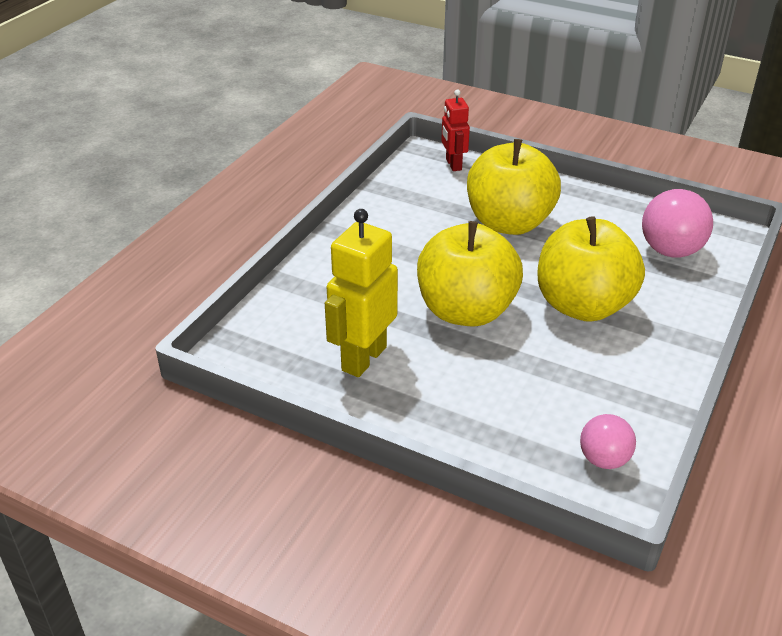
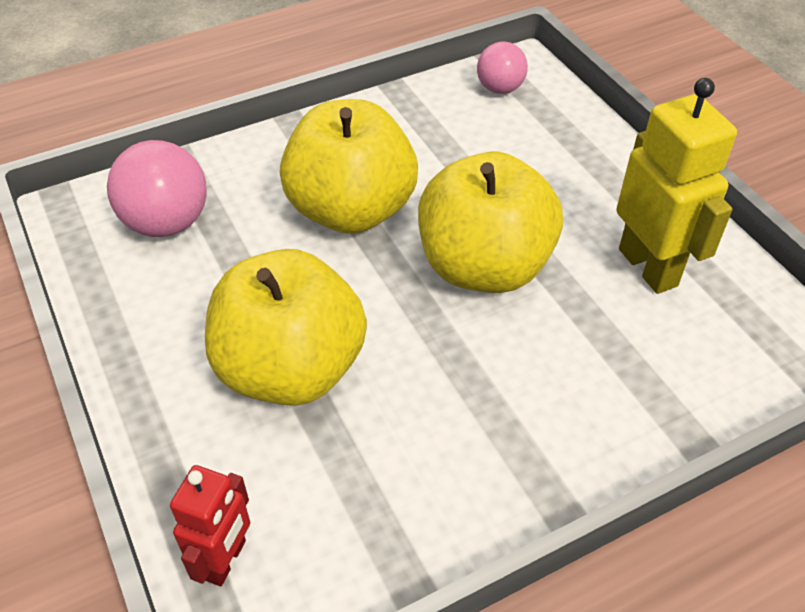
camera: 145 degrees left, 10 degrees up
(363, 358) = (648, 267): yellow robot -> yellow robot turned 90 degrees counterclockwise

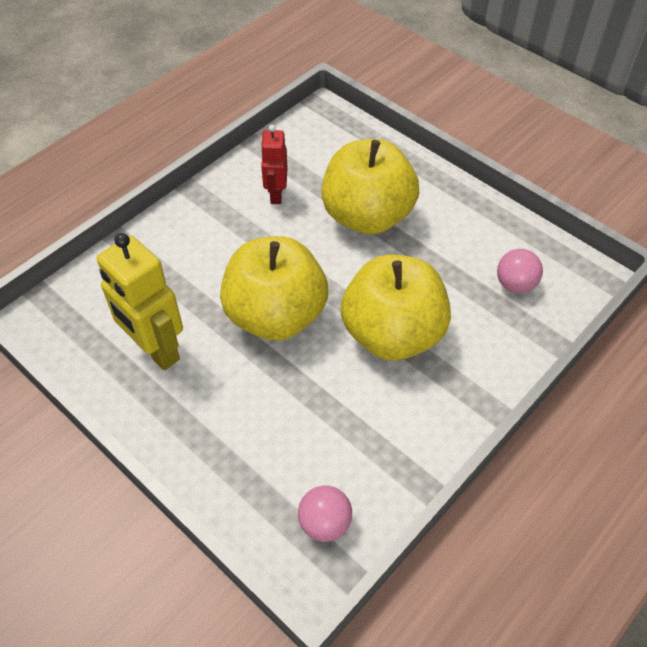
camera: 160 degrees right, 5 degrees up
(167, 223) = (515, 284): pink ball -> pink ball, size x0.62
(226, 560) = (346, 132): red robot -> red robot (276, 194)

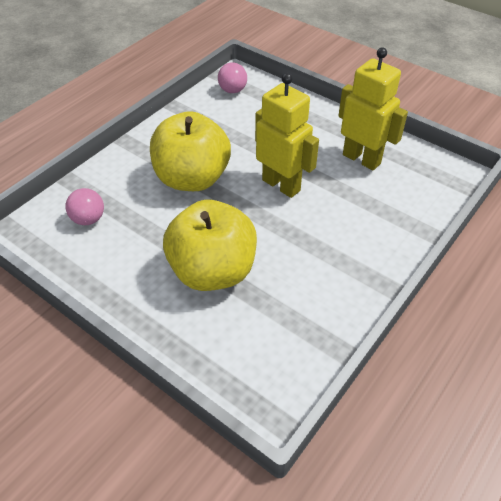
camera: 175 degrees right, 5 degrees down
(276, 194) = (305, 288): red robot -> none
(276, 315) = (281, 185): yellow apple -> yellow robot

